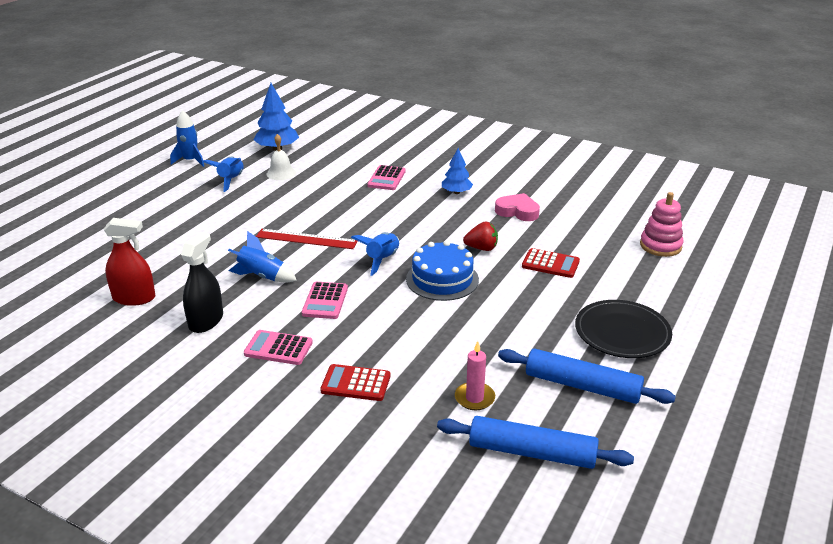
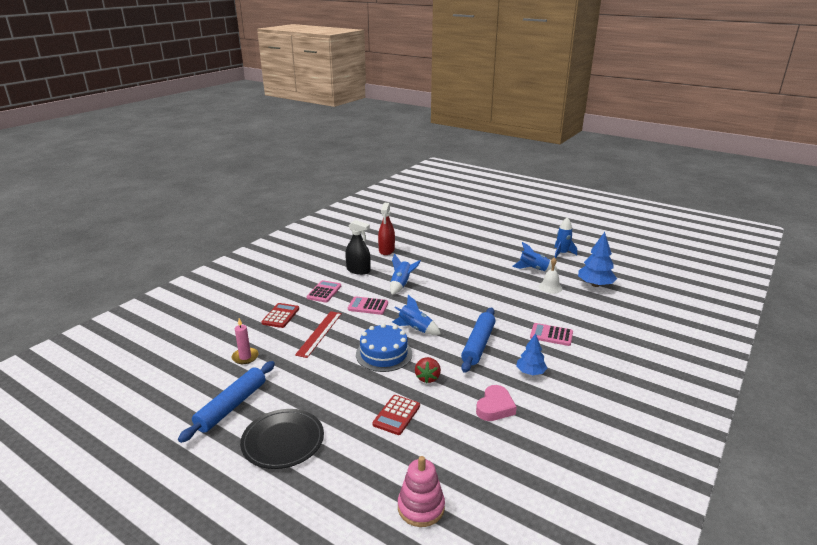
camera: 95 degrees right, 5 degrees down
(306, 239) = (447, 299): red ruler -> red ruler (319, 333)
(532, 452) = (185, 374): blue rolling pin -> blue rolling pin (478, 344)

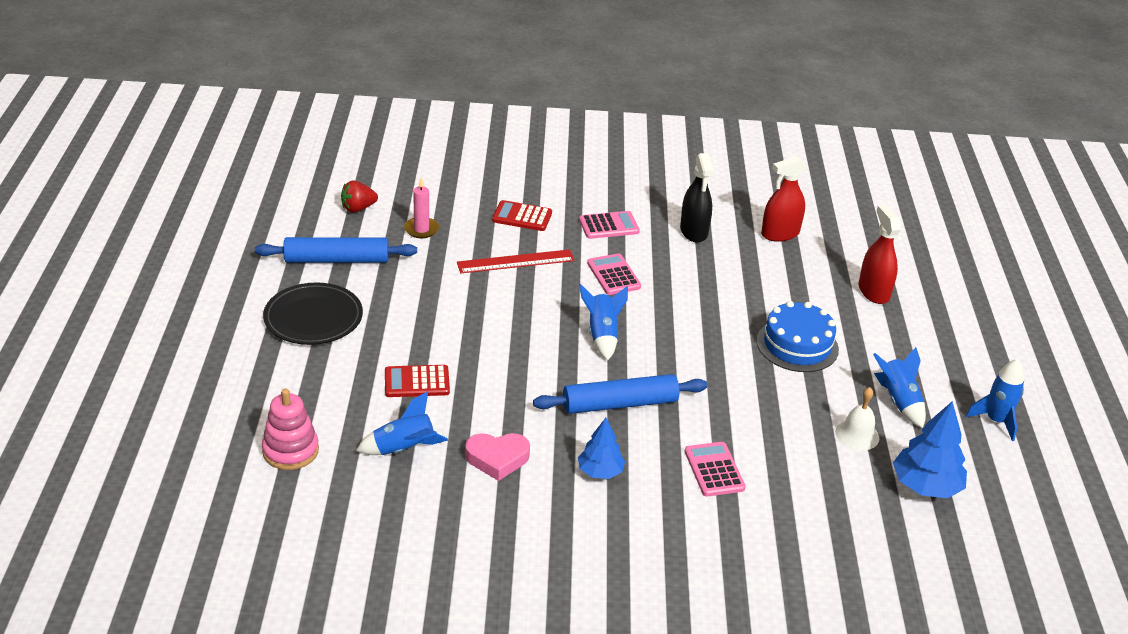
camera: 55 degrees right, 10 degrees up
(280, 316) = (522, 217): red calculator -> red calculator turned 150 degrees counterclockwise
(384, 354) = (522, 329): blue cake -> blue cake (797, 345)
(401, 285) = (698, 283): blue rocket -> blue rocket (404, 449)
(427, 378) = (506, 382): red strawberry -> red strawberry (358, 208)
(453, 246) = (873, 292): none -> red spray bottle

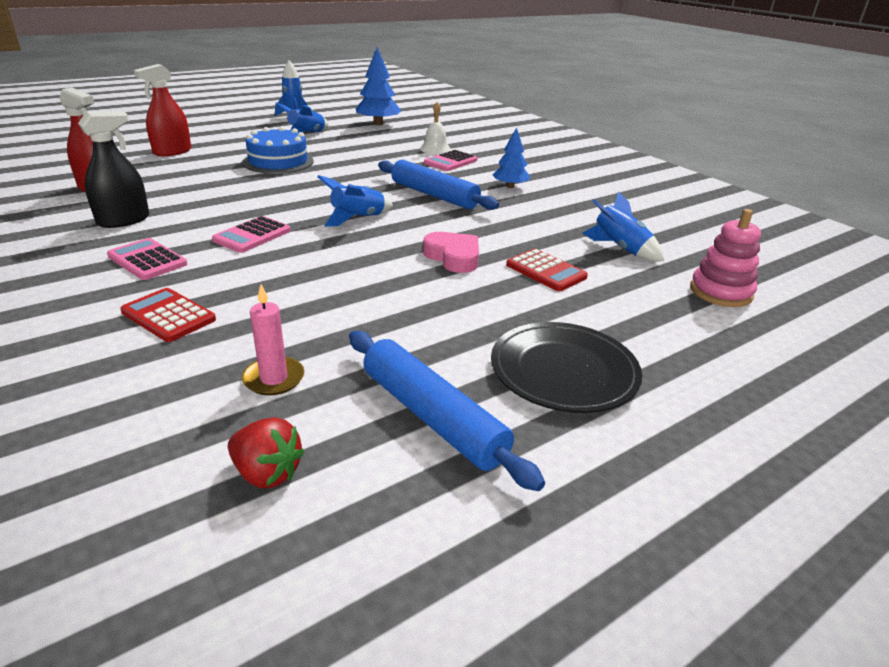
camera: 125 degrees left, 5 degrees down
(497, 458) = (561, 216): pink heart -> pink heart (453, 257)
(515, 261) = (282, 288): red ruler -> none
(522, 217) = (168, 316): red calculator -> red calculator turned 150 degrees clockwise
(857, 435) = (357, 139): white bell -> white bell (435, 149)

